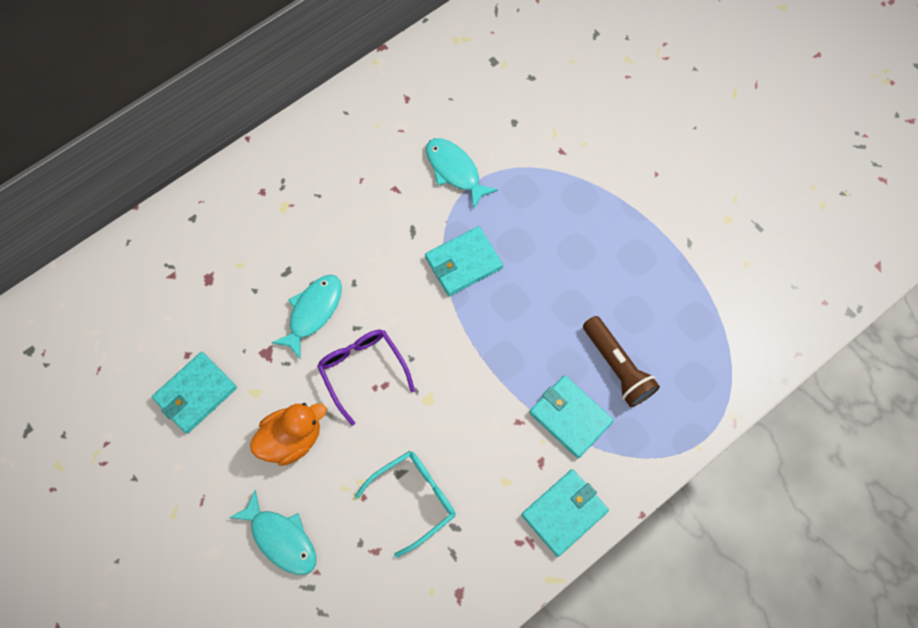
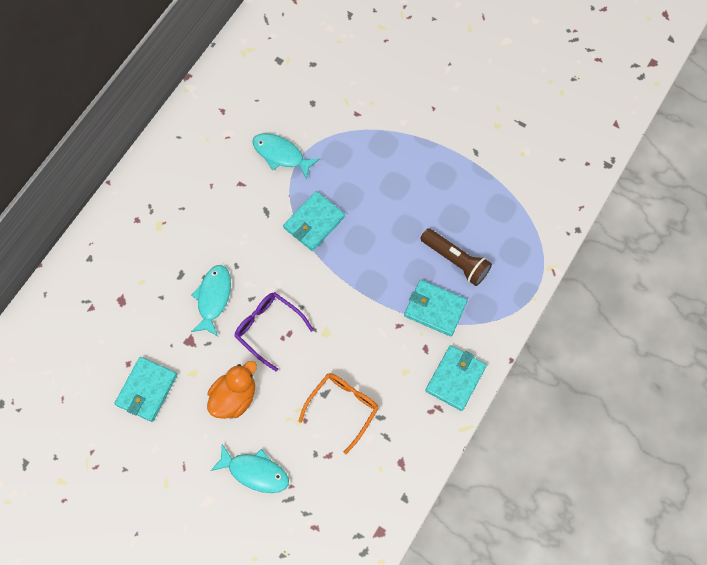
camera: 20 degrees left, 0 degrees up
(414, 499) = (342, 408): turquoise glasses -> orange glasses

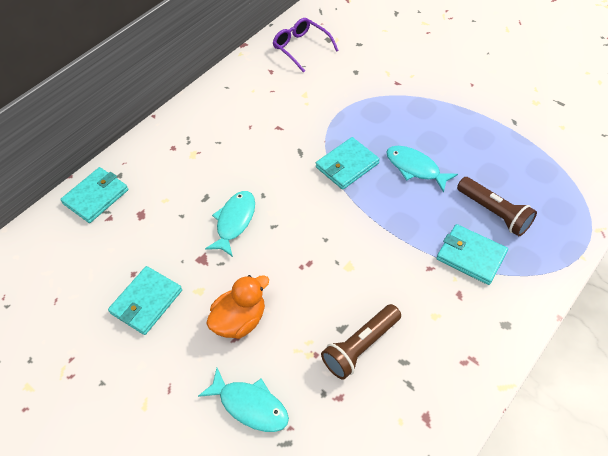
camera: 10 degrees right, 15 degrees down
(269, 329) = (288, 256): purple glasses -> purple glasses (301, 48)
(281, 155) = (321, 108): turquoise fish -> turquoise fish (415, 168)
(342, 408) = (360, 346): orange glasses -> brown flashlight
(455, 378) = (494, 329): turquoise wallet -> turquoise wallet (96, 196)

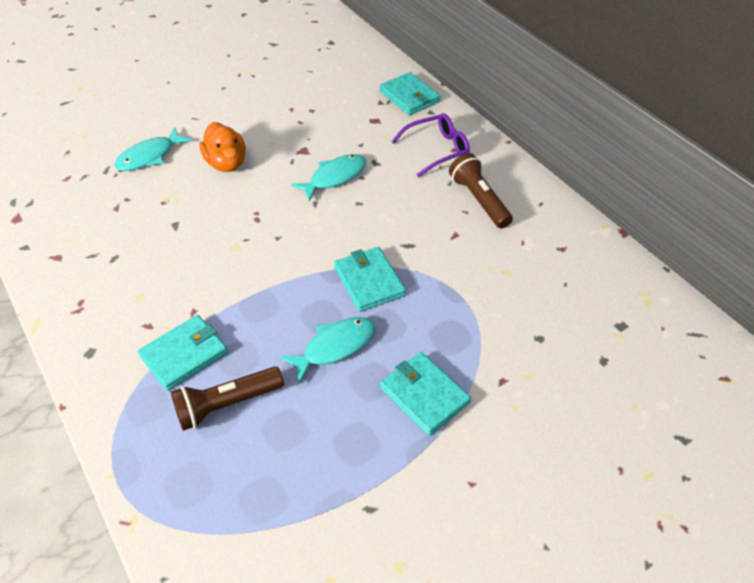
camera: 105 degrees right, 5 degrees down
(146, 302) = (279, 114): turquoise wallet -> turquoise wallet (424, 395)
(234, 221) = (335, 177): turquoise fish -> turquoise fish turned 75 degrees counterclockwise
(301, 48) = (605, 290): purple glasses -> purple glasses (436, 150)
(360, 346) = (149, 232): brown flashlight -> brown flashlight (479, 200)

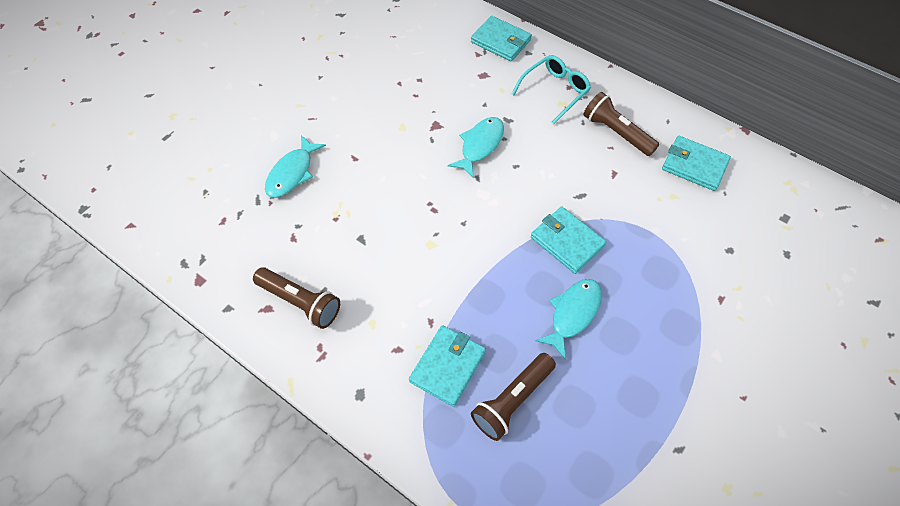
camera: 20 degrees left, 10 degrees up
(88, 260) = (300, 302): none -> brown flashlight
(226, 163) = (372, 159): orange duck -> none
(424, 395) = (668, 333): turquoise wallet -> turquoise wallet (694, 165)
(436, 150) = (554, 91): purple glasses -> turquoise glasses

